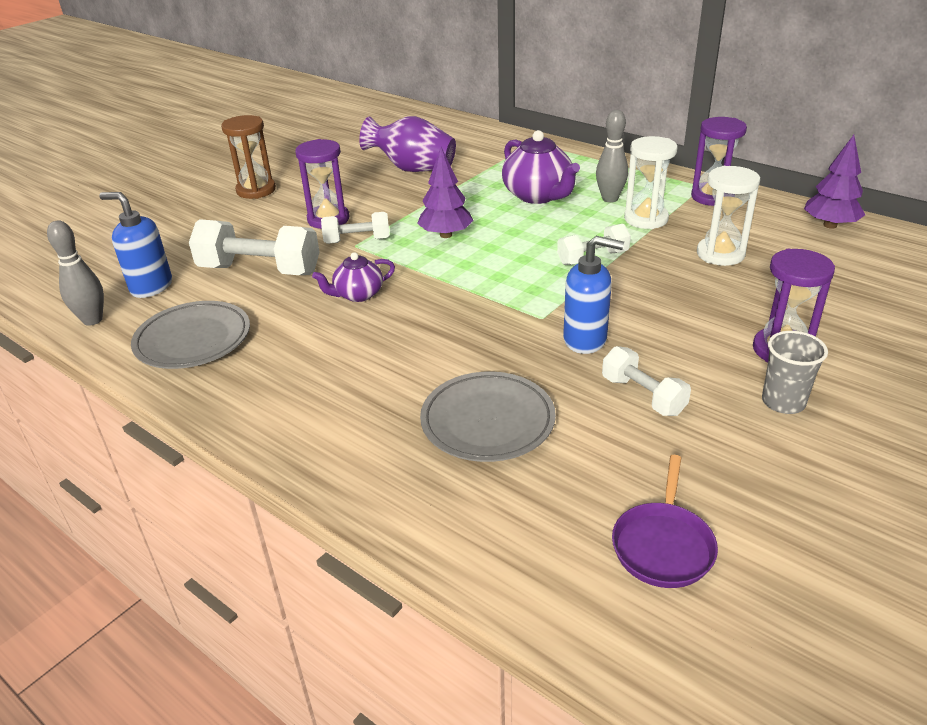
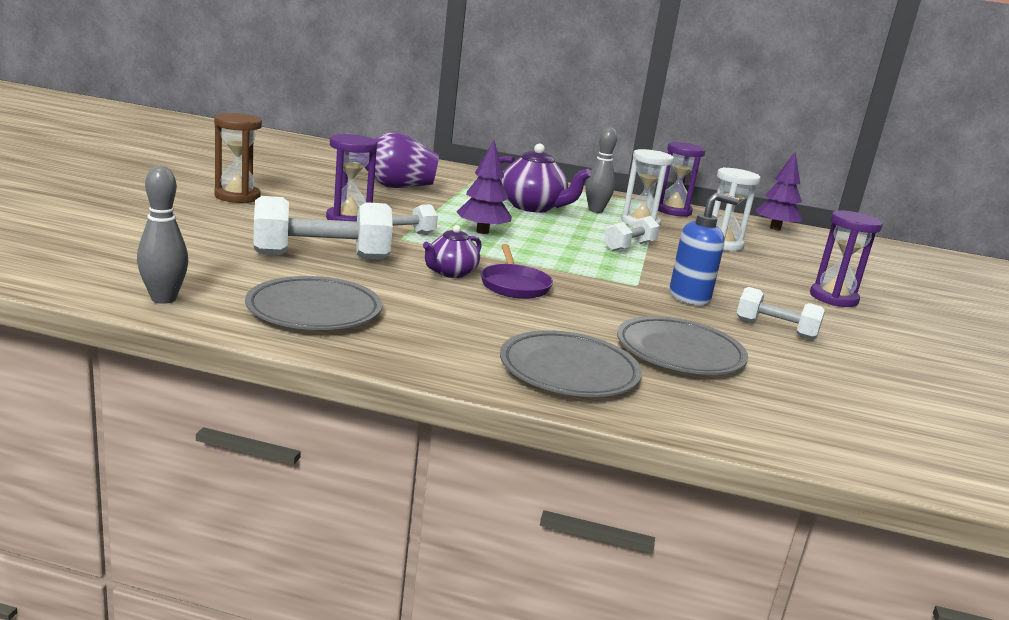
camera: 30 degrees left, 15 degrees down
(151, 287) = (205, 270): blue soap dispenser -> none
(346, 435) = (569, 371): none -> grey plate
(663, 545) = (902, 415): purple pan -> purple pan (514, 285)
(783, 402) = (872, 327): grey cup -> none

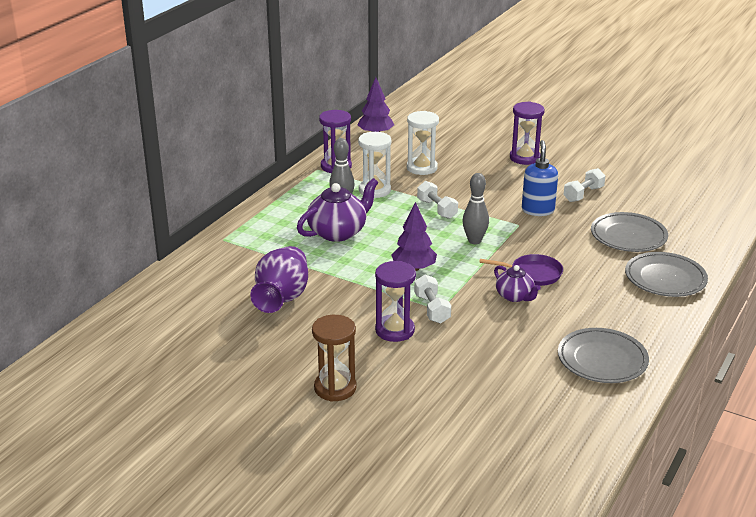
camera: 70 degrees left, 10 degrees up
(163, 299) = (599, 422): grey bowling pin -> grey bowling pin (474, 241)
(322, 256) = (493, 350): white dumbbell -> none

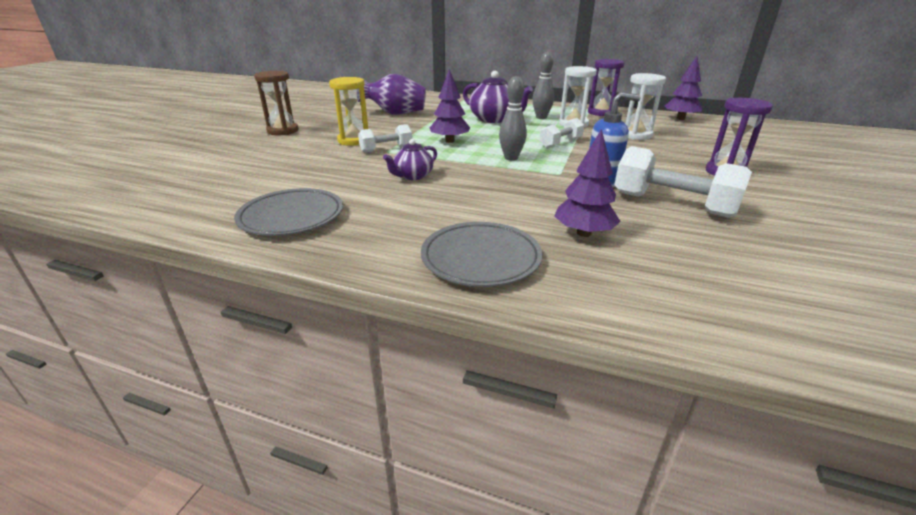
camera: 80 degrees right, 0 degrees up
(395, 330) = (354, 140): purple hourglass -> yellow hourglass
(533, 274) = (459, 182): purple pan -> none
(583, 194) = (672, 204): white dumbbell -> white dumbbell, size x1.71
(628, 236) = (583, 233): grey plate -> purple tree

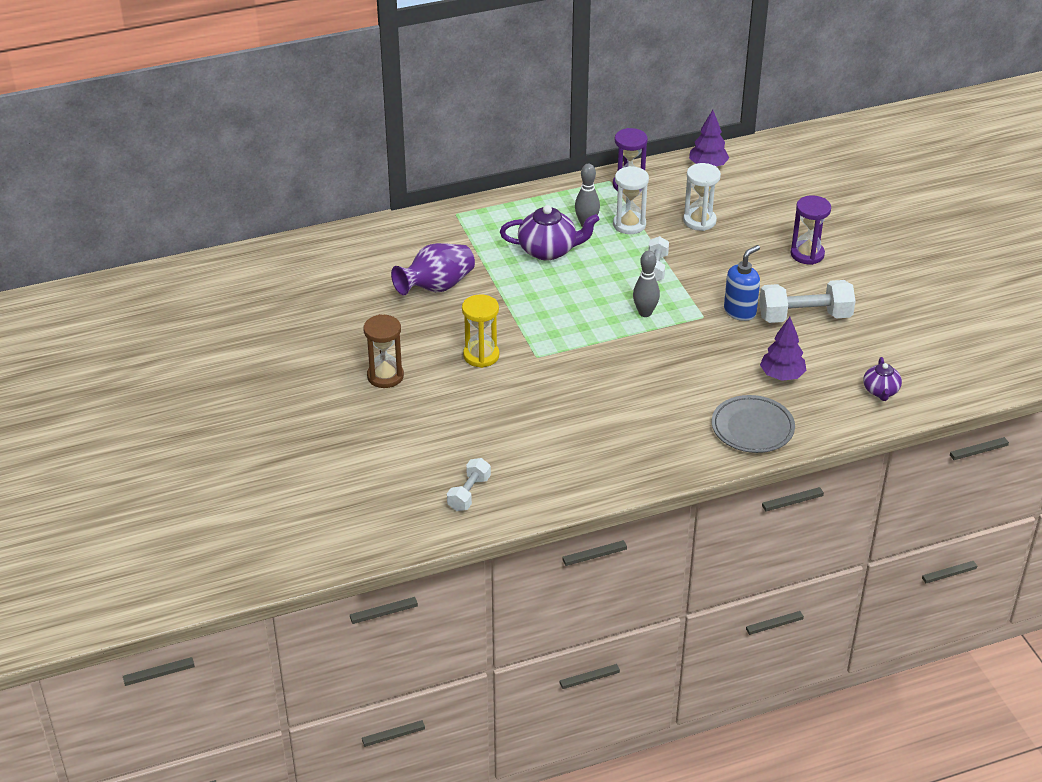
camera: 40 degrees left, 10 degrees up
(291, 217) = (597, 462): grey plate -> none
(386, 149) = (530, 353): white dumbbell -> white dumbbell (469, 493)
(413, 176) = (607, 377): purple teapot -> purple teapot (880, 391)
(450, 141) = (563, 312): purple tree -> none

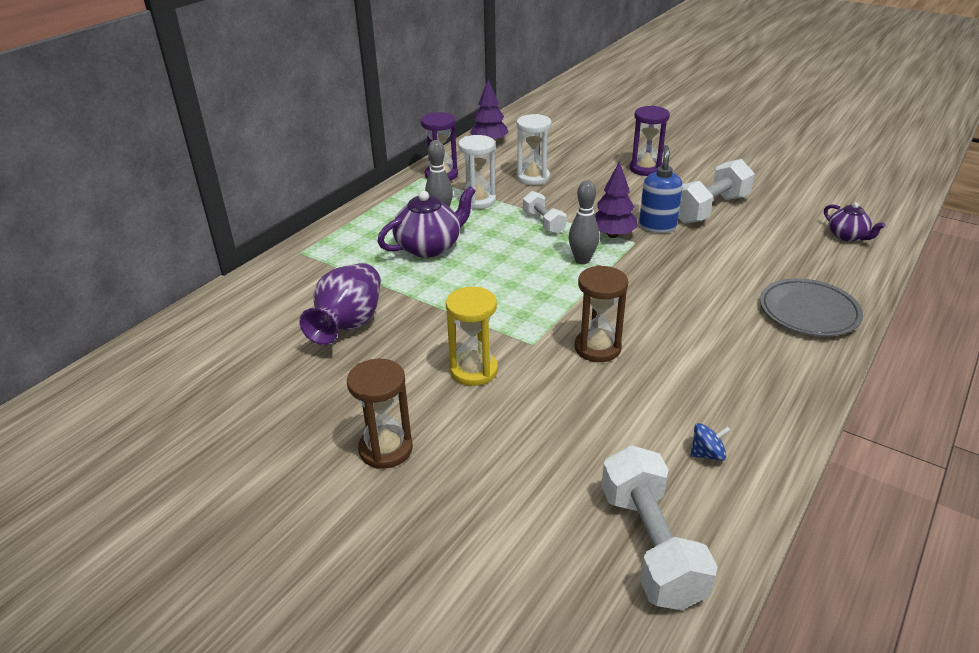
camera: 35 degrees left, 5 degrees down
(469, 493) = (651, 545): white dumbbell -> white dumbbell, size x1.71
(558, 470) = (707, 454): none -> blue spinning top
(574, 379) = (597, 348): none -> brown hourglass
(781, 375) = (762, 258): purple tree -> purple tree (612, 235)

